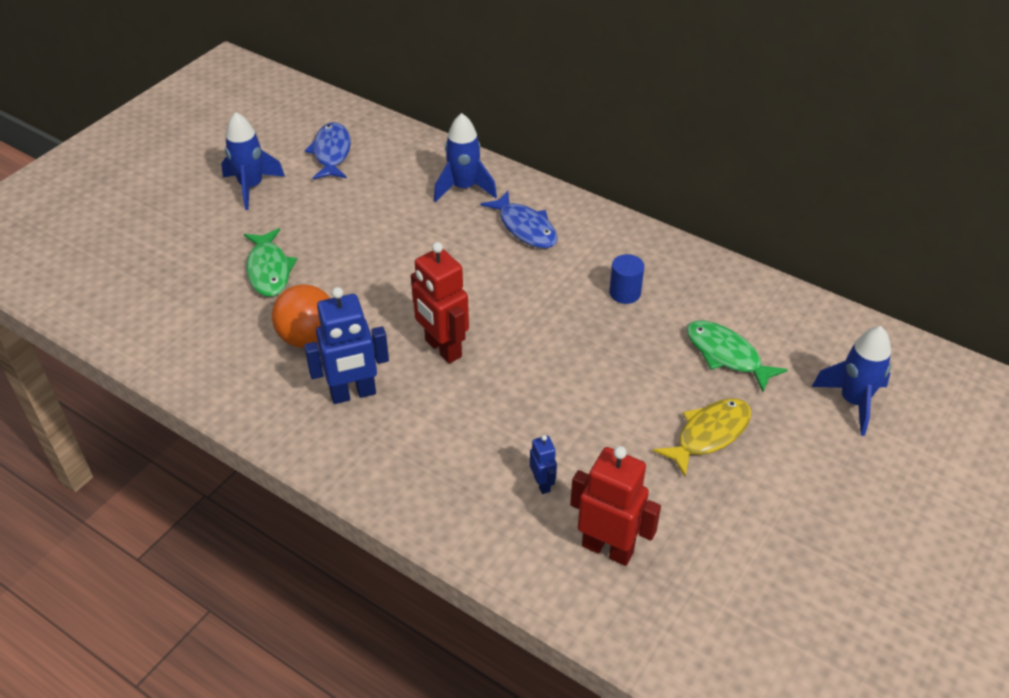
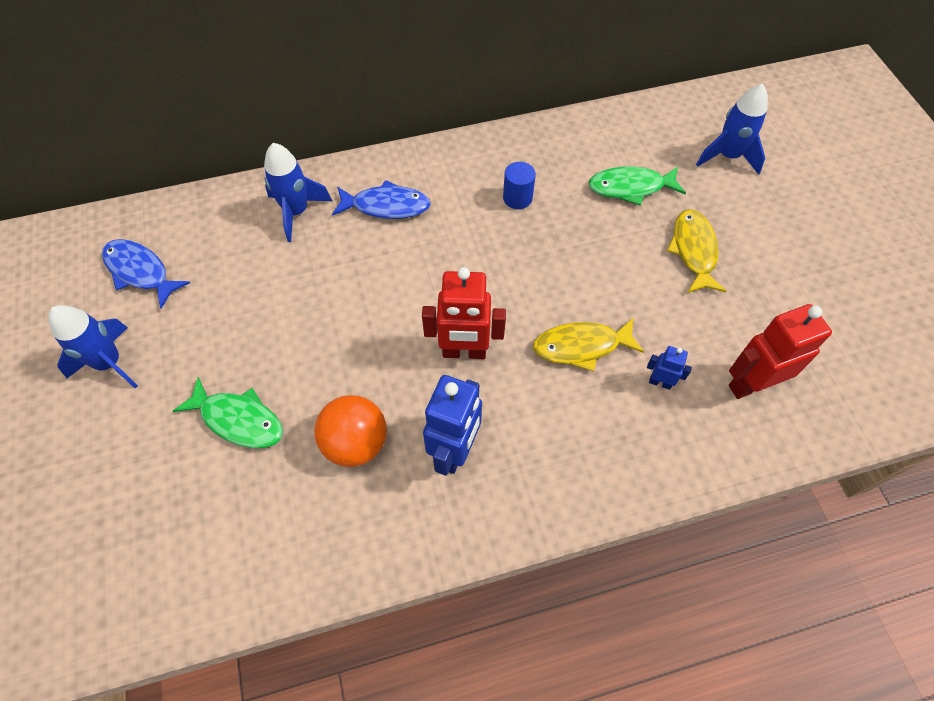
camera: 50 degrees left, 15 degrees up
(523, 414) = (581, 346): none -> yellow fish

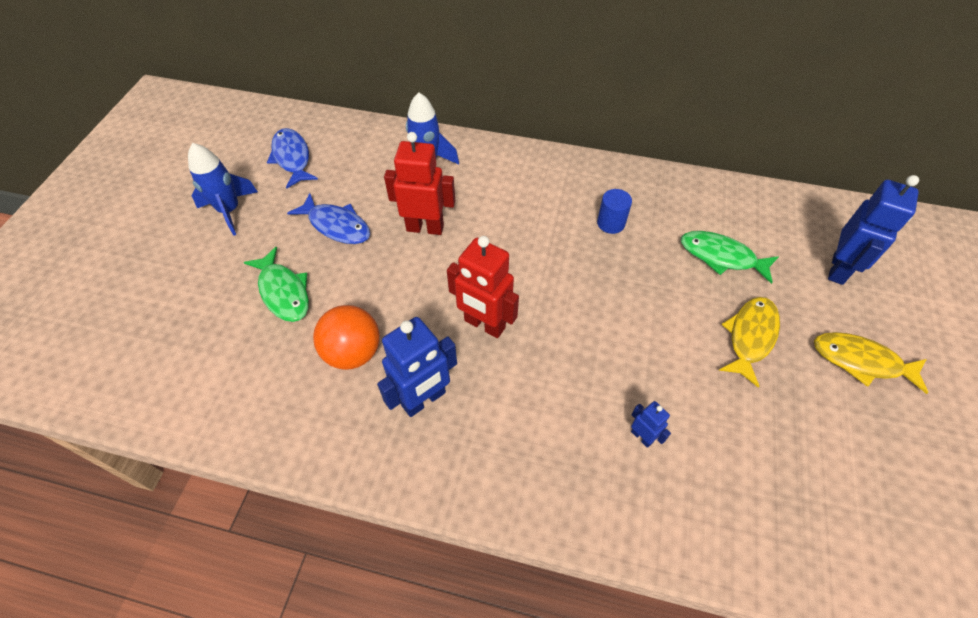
camera: 30 degrees right, 5 degrees down
(386, 206) = (497, 185): blue fish -> blue fish (336, 225)
(581, 346) = (588, 369): yellow fish -> yellow fish (861, 361)
(727, 156) = (838, 269): blue rocket -> blue robot
(750, 384) = (733, 485): red robot -> red robot (425, 228)

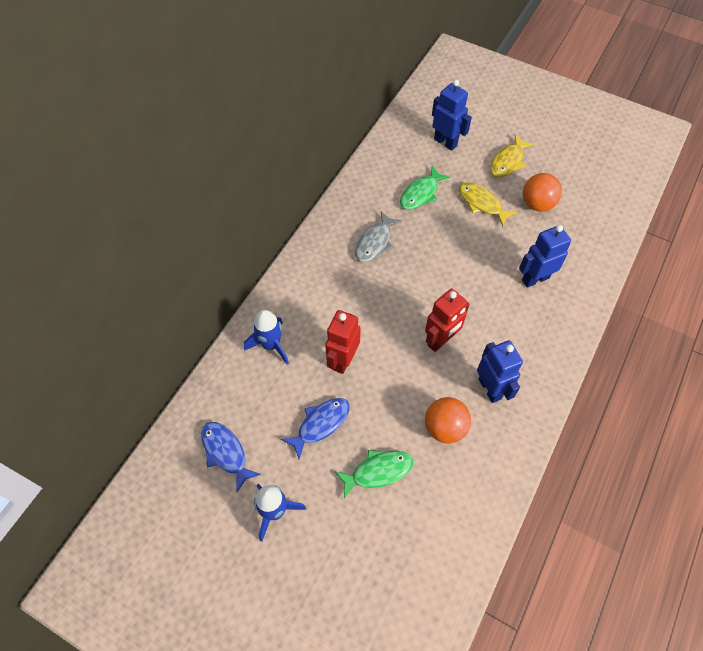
camera: 75 degrees left, 5 degrees up
(292, 158) = (226, 452): blue fish -> blue fish turned 60 degrees clockwise
(611, 223) = (375, 242): blue cylinder -> grey fish
(642, 436) = (535, 279): blue robot -> blue robot, size x2.02
(799, 420) = (537, 204): none -> orange ball

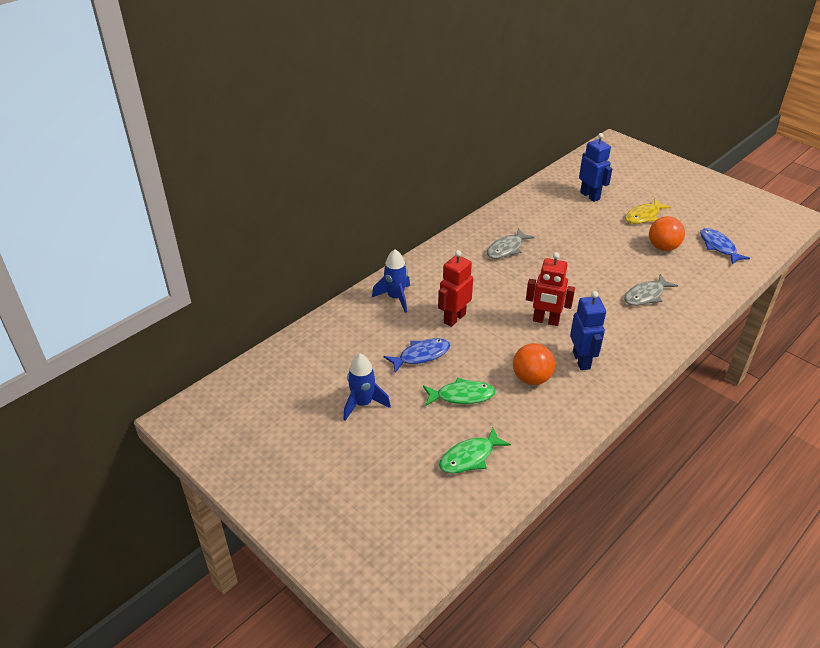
camera: 15 degrees right, 20 degrees down
(226, 452) = (334, 358): blue fish -> blue fish (718, 247)
(421, 193) = (557, 224): green fish -> green fish (470, 457)
(440, 340) = (546, 321): red robot -> red robot turned 45 degrees clockwise
(482, 203) = (611, 239): yellow fish -> none
(535, 279) = (646, 295): blue robot -> grey fish

